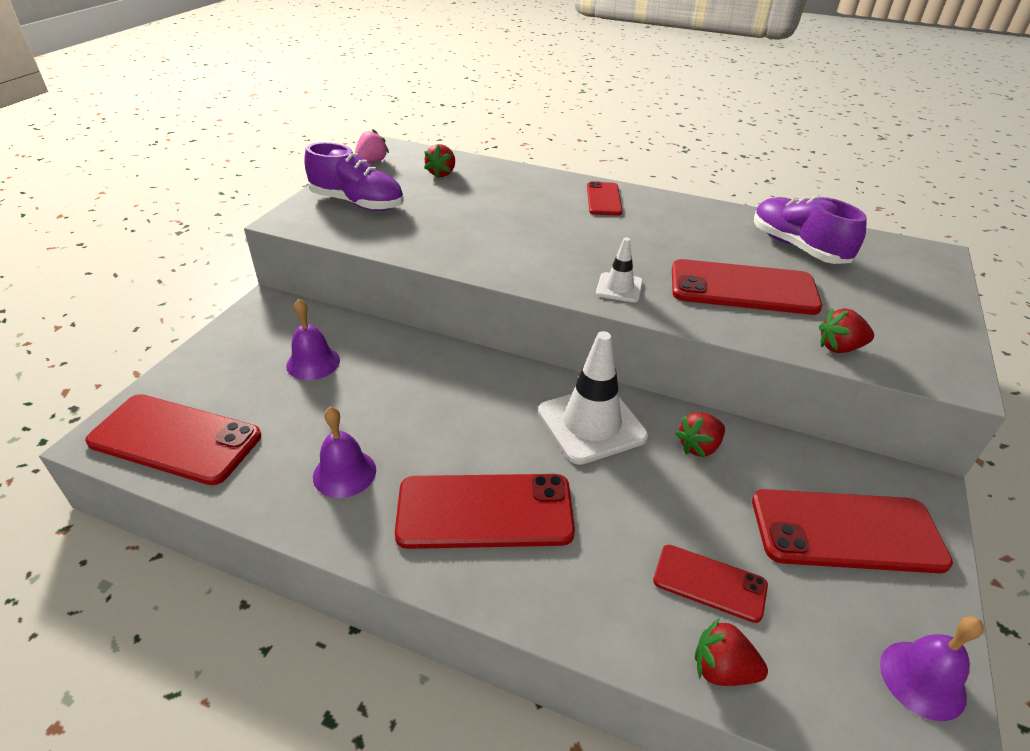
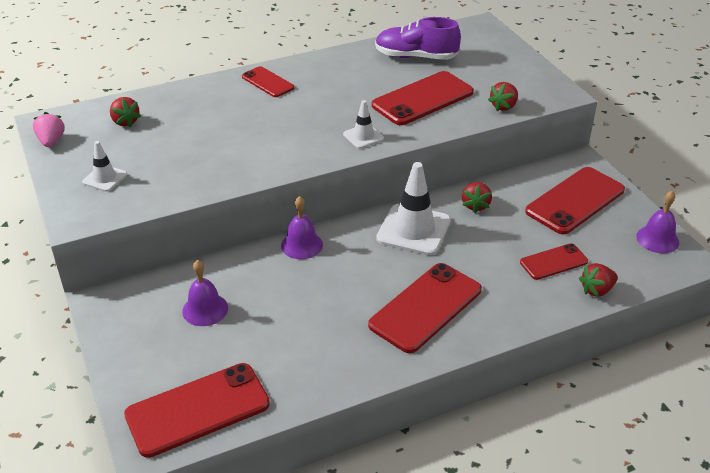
camera: 45 degrees left, 0 degrees up
(344, 473) = (329, 346): purple bell -> purple bell (302, 245)
(357, 203) = (105, 178): purple shoe -> white traffic cone

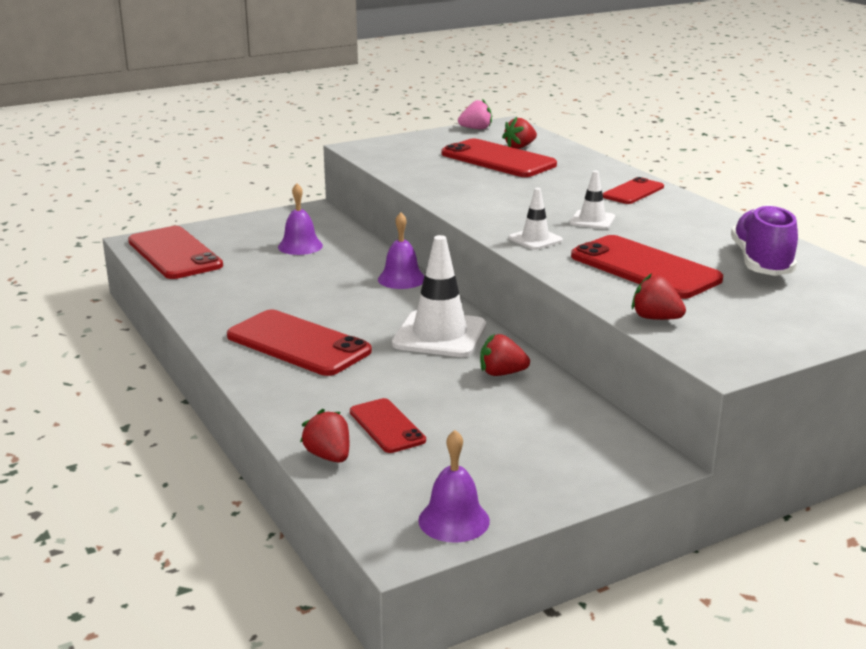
camera: 85 degrees right, 15 degrees down
(105, 178) = (422, 149): white traffic cone -> white traffic cone (592, 220)
(575, 201) = (537, 450): red phone -> red phone (498, 159)

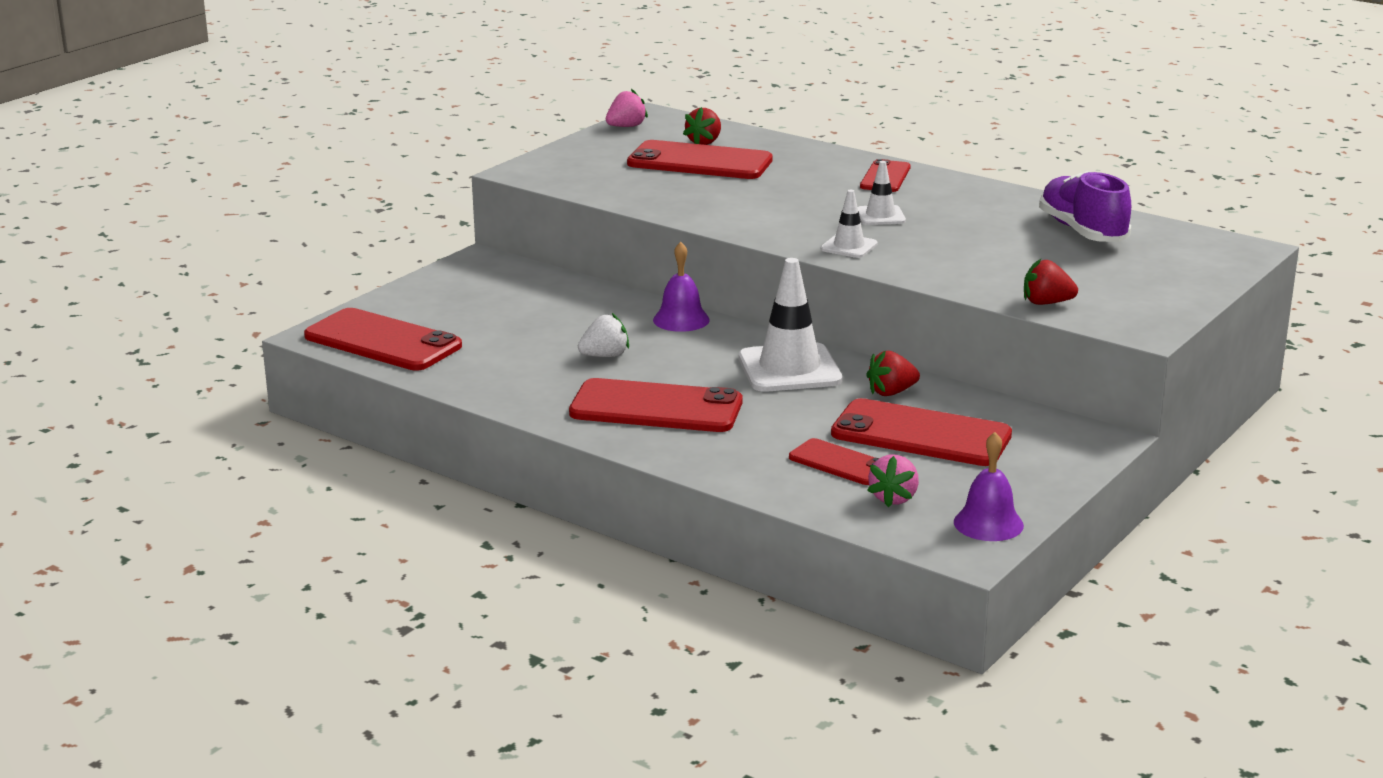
camera: 25 degrees left, 0 degrees up
(300, 246) = (521, 305): purple bell -> none
(311, 295) = (605, 356): none -> white strawberry
(329, 456) = (817, 500): red strawberry -> none
(396, 471) = (894, 498): none -> pink strawberry
(644, 268) = (985, 257): red phone -> red phone (921, 434)

